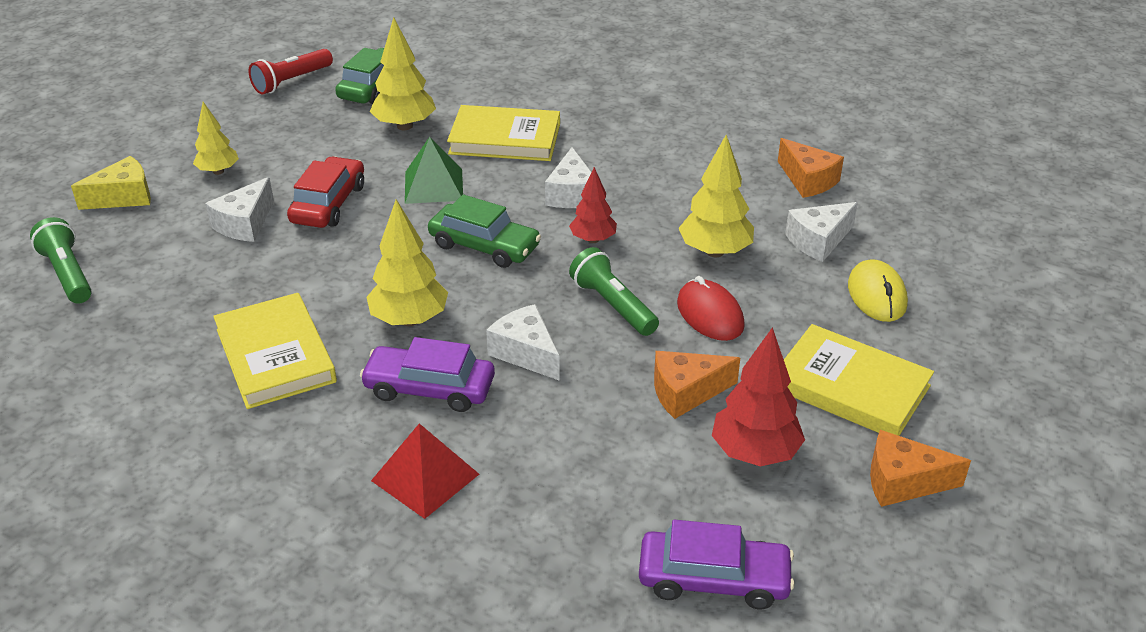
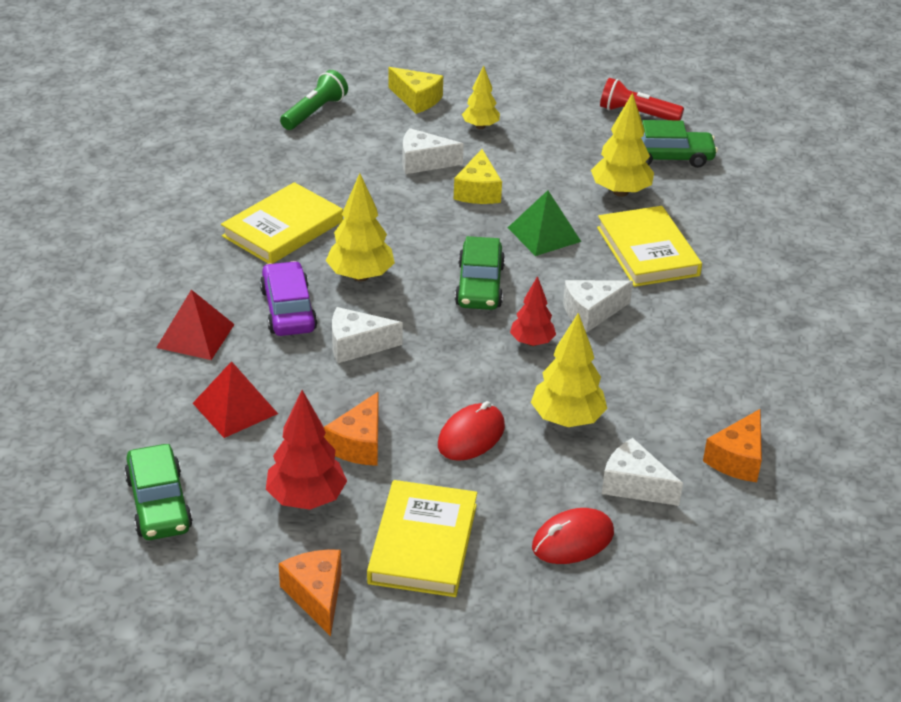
camera: 65 degrees right, 0 degrees up
(329, 204) = (478, 191): red car -> yellow cheese
(526, 353) = (357, 345): white cheese -> white cheese turned 120 degrees counterclockwise
(578, 474) = (235, 408): none -> red pyramid
(613, 305) = (447, 376): green flashlight -> none
(686, 392) = (359, 444): orange cheese -> orange cheese turned 120 degrees counterclockwise
(713, 579) = (158, 503): purple car -> green car
(876, 295) = (572, 540): yellow mouse -> red mouse

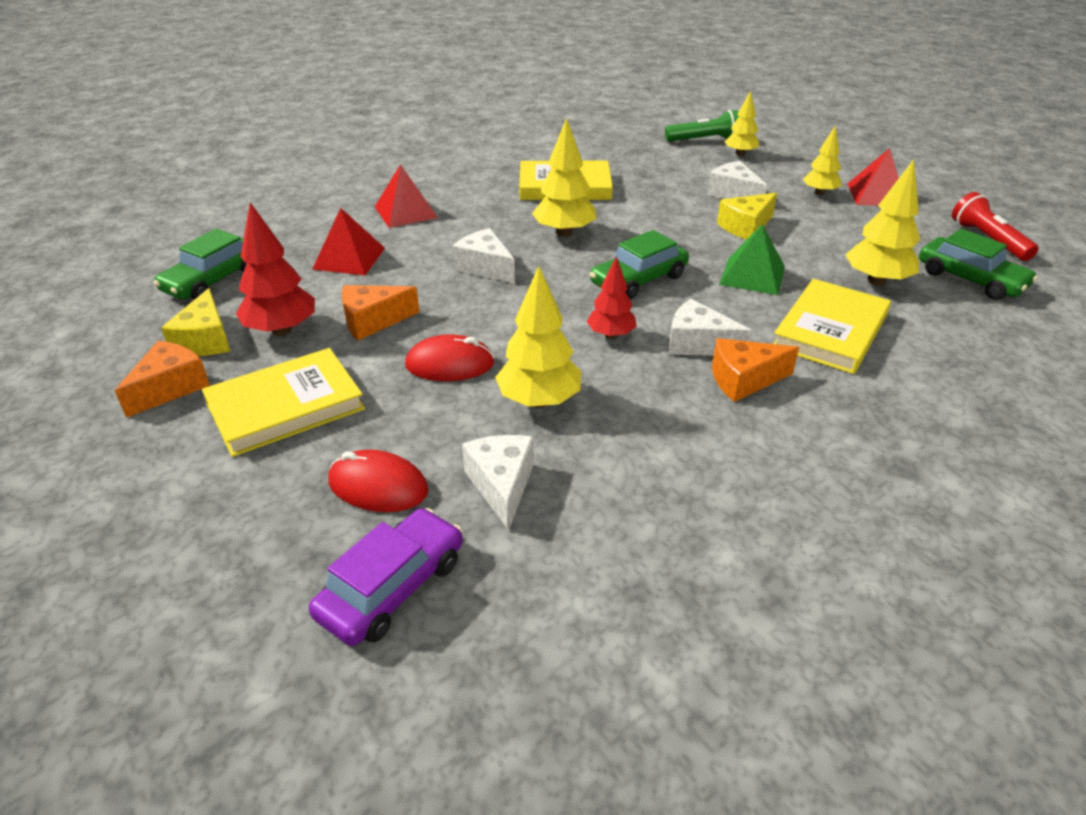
camera: 50 degrees right, 0 degrees up
(288, 310) = (483, 227): purple car -> purple car (392, 587)
(366, 114) = (740, 154): none -> yellow tree
(417, 99) = (795, 160): yellow cheese -> yellow cheese (205, 340)
(519, 107) = (876, 195): none -> red pyramid
(737, 459) = (632, 536): orange cheese -> orange cheese (743, 380)

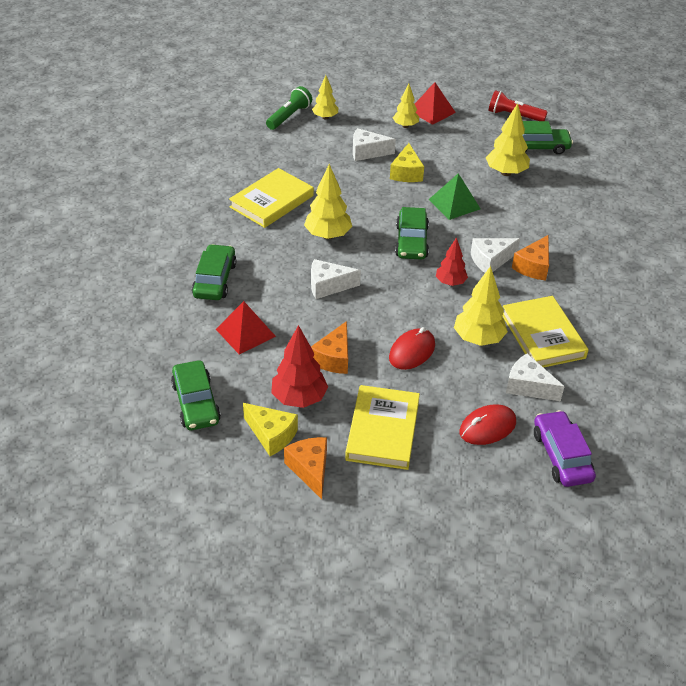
camera: 50 degrees left, 5 degrees up
(406, 212) = (215, 280): red pyramid -> green car
(830, 331) = (527, 216): yellow book -> yellow book (542, 336)

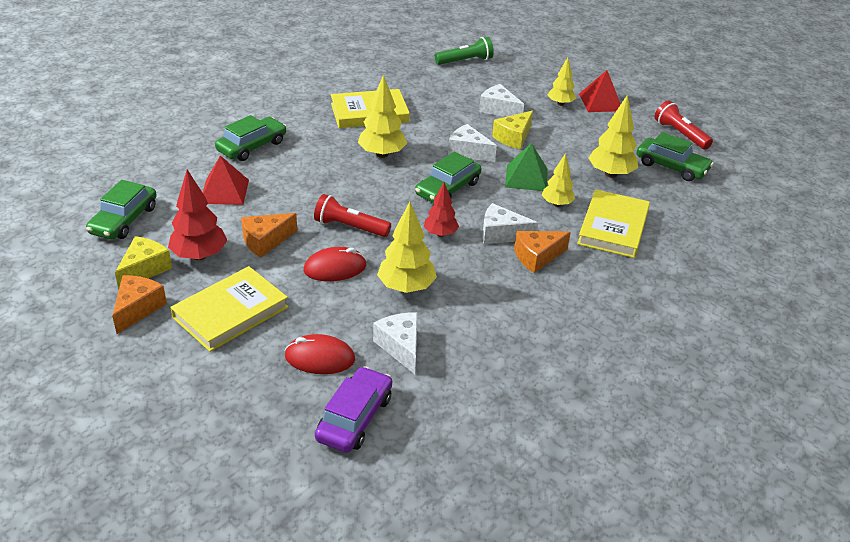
camera: 35 degrees right, 5 degrees down
(271, 435) = (144, 269): yellow cheese -> yellow cheese turned 135 degrees counterclockwise
(325, 117) = (495, 72): yellow tree -> yellow tree (557, 204)
(328, 286) = (332, 189): white cheese -> white cheese (468, 152)
(381, 312) = (350, 227): none -> red flashlight
(542, 336) = (470, 314): yellow book -> yellow book (613, 227)

